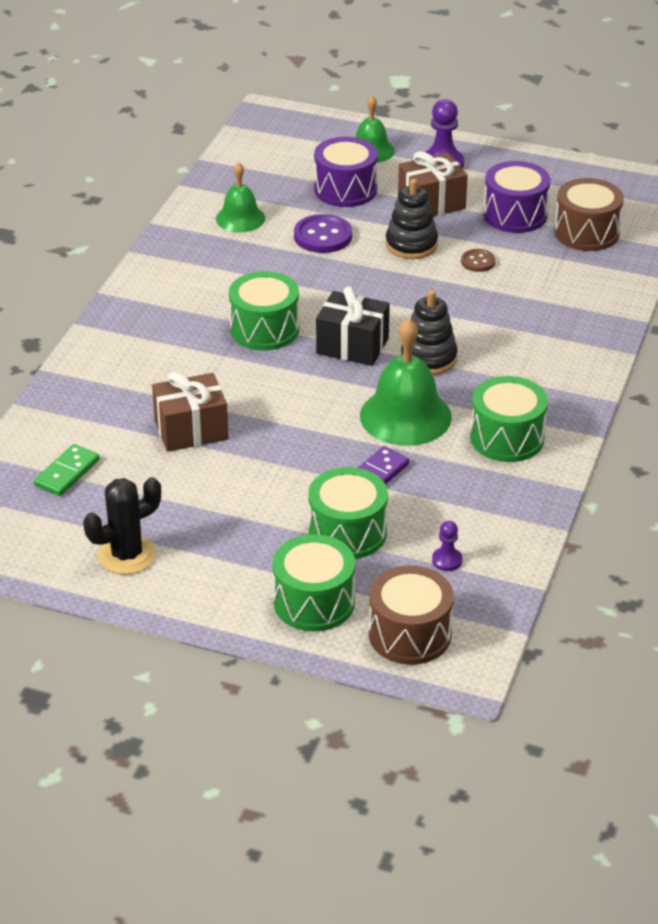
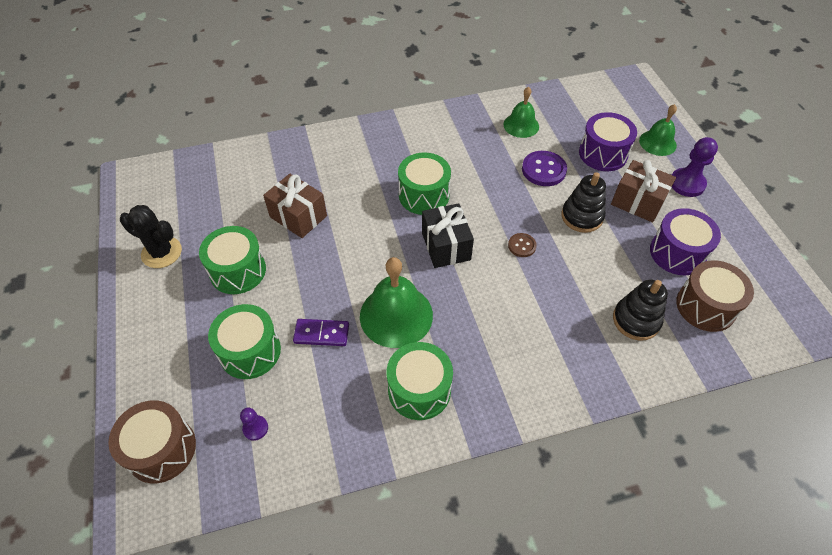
camera: 55 degrees right, 15 degrees up
(67, 473) = (220, 186): green domino -> none
(314, 602) = (167, 372): green drum -> green drum (238, 271)
(428, 358) = (469, 294): black stacking toy -> black stacking toy (636, 320)
(478, 262) = (601, 262): brown button -> brown button (522, 246)

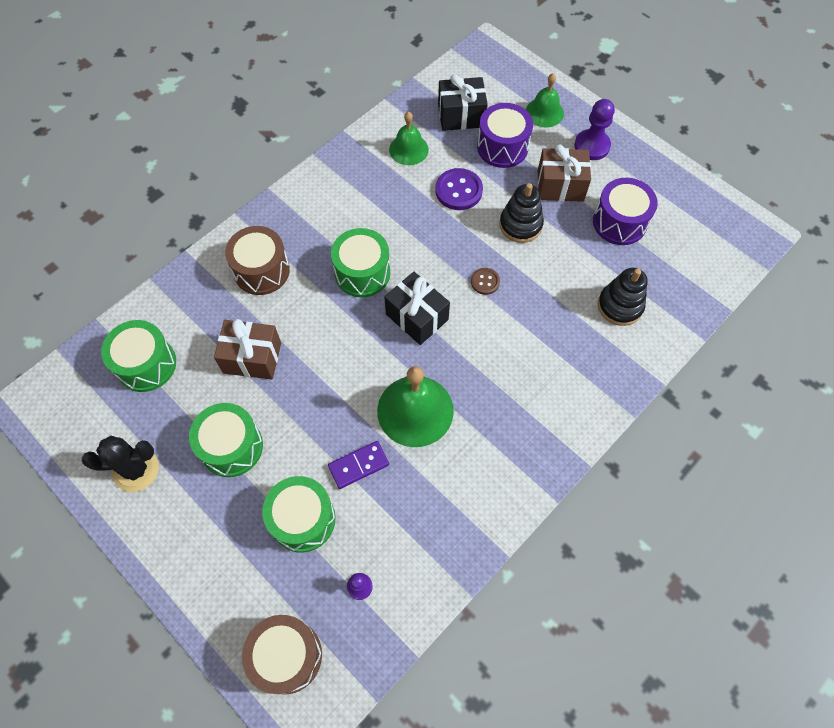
camera: 30 degrees left, 10 degrees up
(419, 390) = (480, 469): green drum -> green drum (146, 364)
(581, 118) = (461, 115): none -> black gift
(705, 306) = (667, 263): brown drum -> brown drum (261, 271)

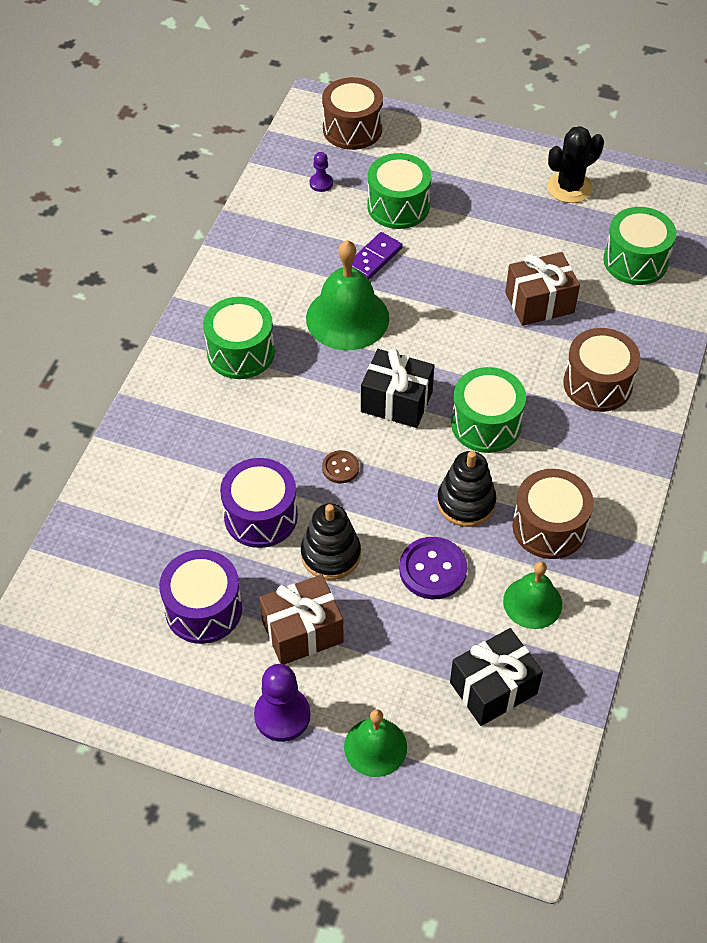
camera: 155 degrees right, 10 degrees down
(231, 447) = (500, 231): green drum -> green drum (241, 352)
(368, 187) = (549, 527): none -> brown drum
(502, 147) = (408, 659): purple drum -> purple drum (260, 516)
(620, 306) = (169, 500): black stacking toy -> black stacking toy (466, 502)

